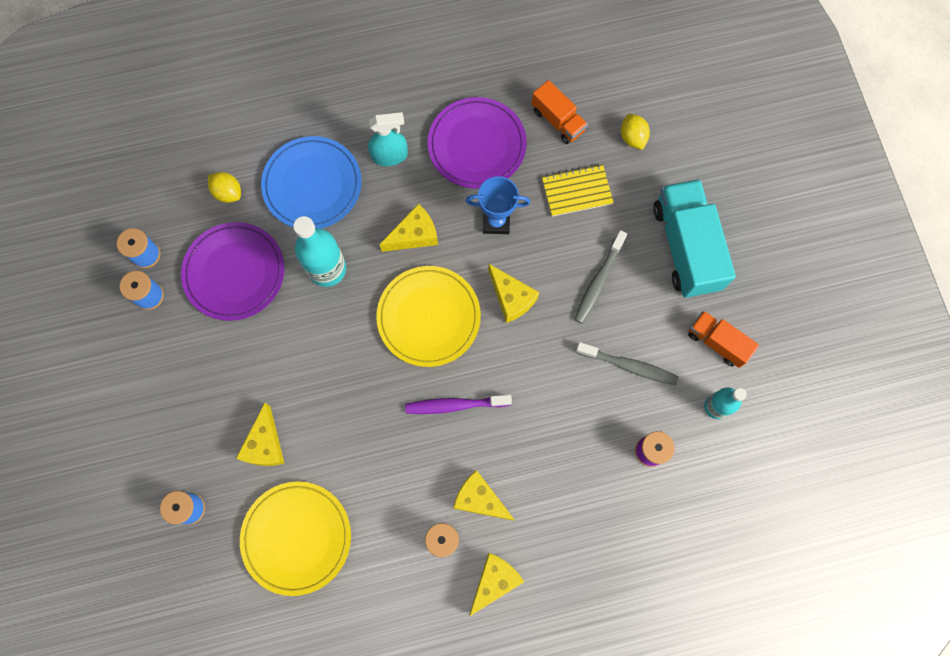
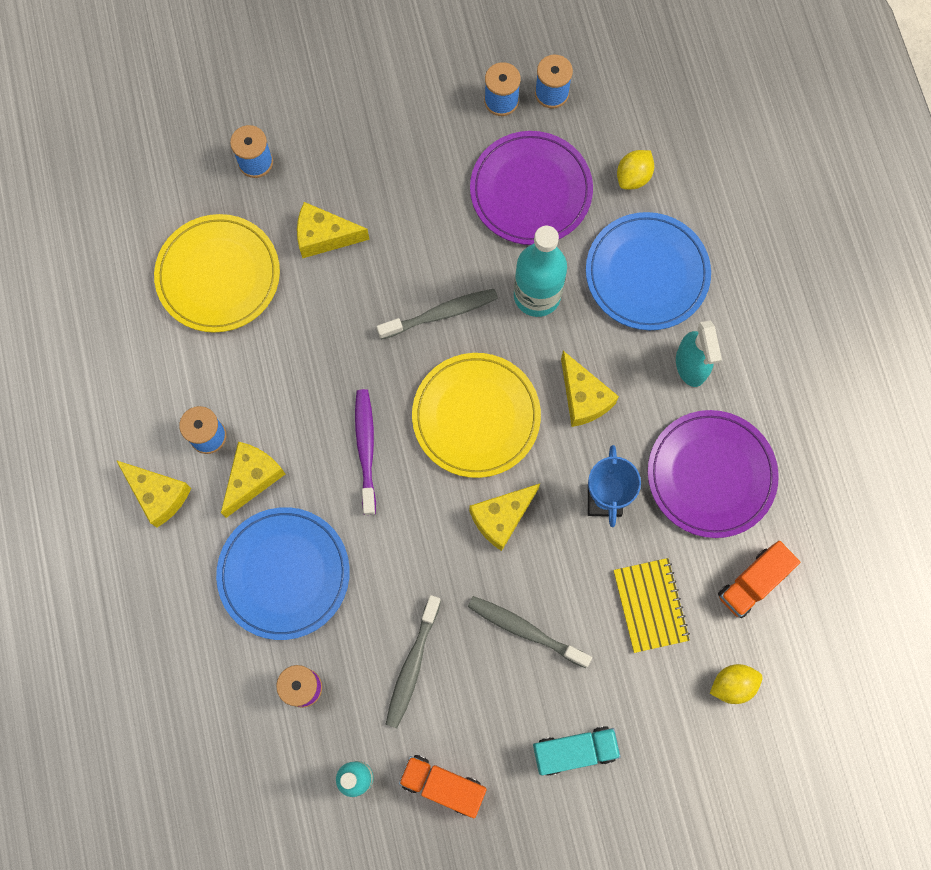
camera: 90 degrees right, 0 degrees up
(340, 345) = (441, 314): none -> grey toothbrush
(559, 469) = (284, 574): none -> blue plate
(686, 247) = (574, 751): turquoise truck -> turquoise truck, size x0.55
(717, 342) = (443, 785): orange truck -> orange truck turned 105 degrees counterclockwise

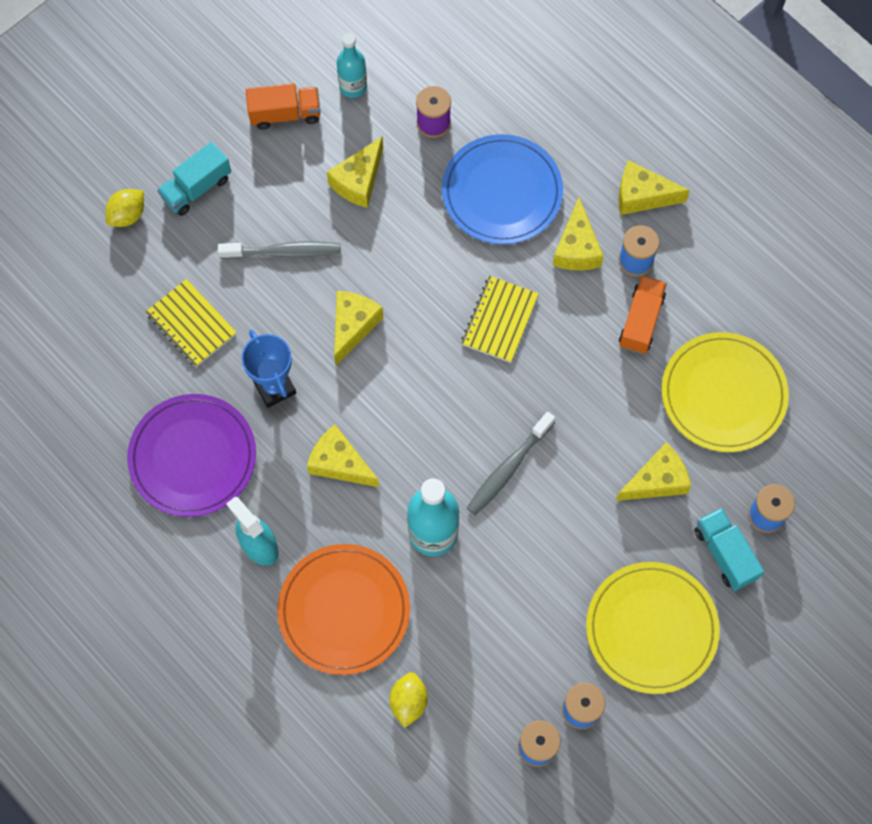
camera: 150 degrees right, 5 degrees down
(310, 151) = (725, 554): none -> turquoise truck
(366, 449) = (499, 320): purple toothbrush -> yellow notebook
(412, 665) = (358, 181): grey toothbrush -> yellow cheese
(476, 416) = (423, 396): yellow plate -> yellow plate (651, 628)
(531, 191) = (497, 631): purple plate -> none
(647, 273) = (344, 610): blue plate -> orange plate
(732, 685) = (94, 299): yellow lemon -> yellow lemon (128, 215)
(753, 582) = (114, 387): orange truck -> orange truck (641, 321)

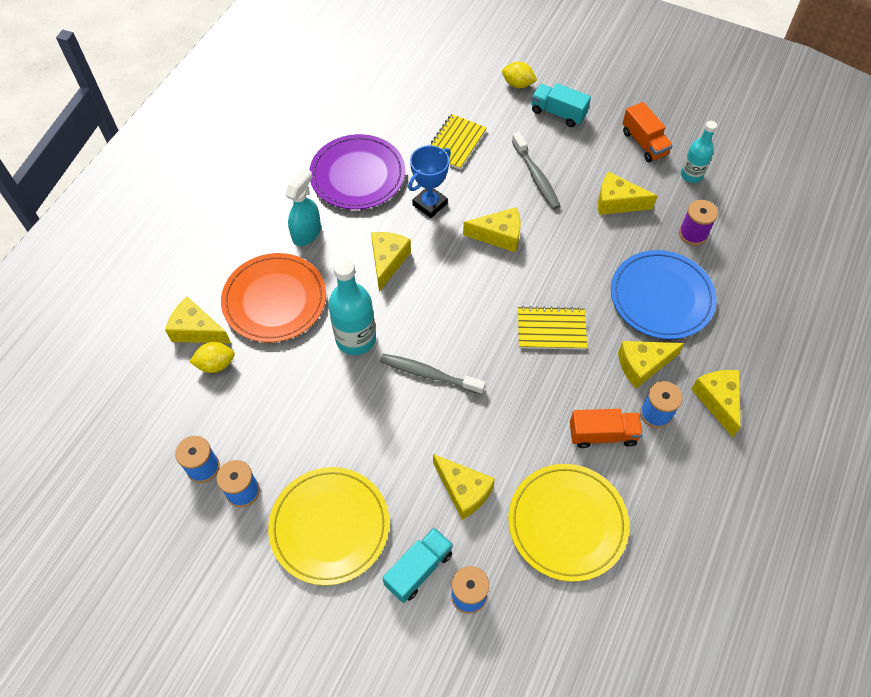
camera: 70 degrees right, 10 degrees down
(352, 713) = (197, 330): none -> yellow cheese

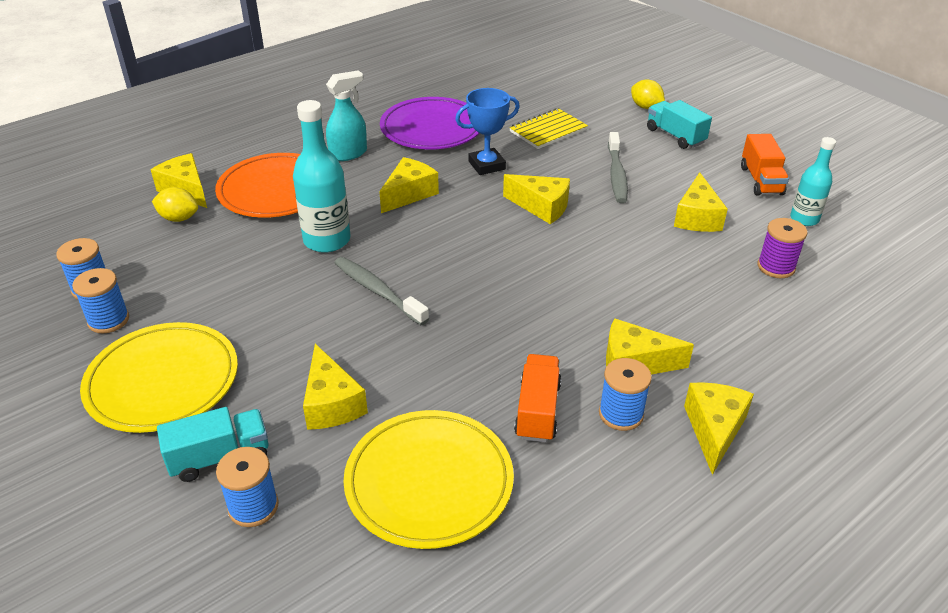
camera: 25 degrees right, 20 degrees down
(551, 329) = (544, 297): yellow notebook -> none
(602, 434) = (537, 410): orange truck -> orange truck turned 105 degrees counterclockwise
(617, 202) = (697, 217): yellow cheese -> yellow cheese turned 120 degrees counterclockwise
(661, 297) = (699, 309): blue plate -> none

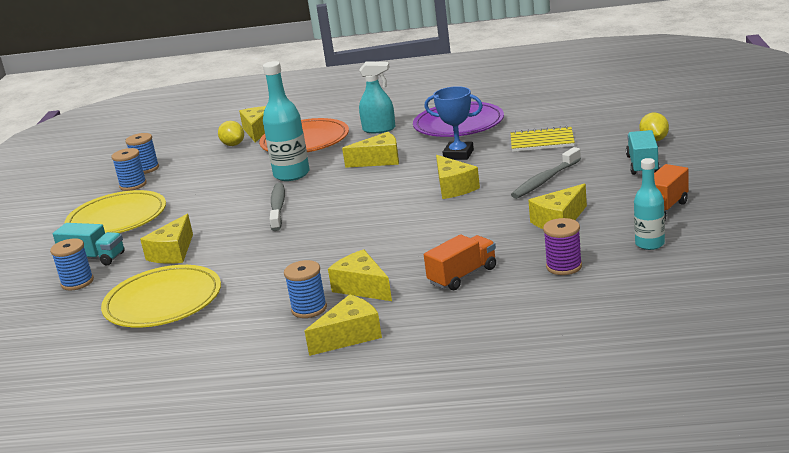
camera: 45 degrees right, 15 degrees down
(537, 410) = (267, 291): orange truck -> orange truck (463, 276)

